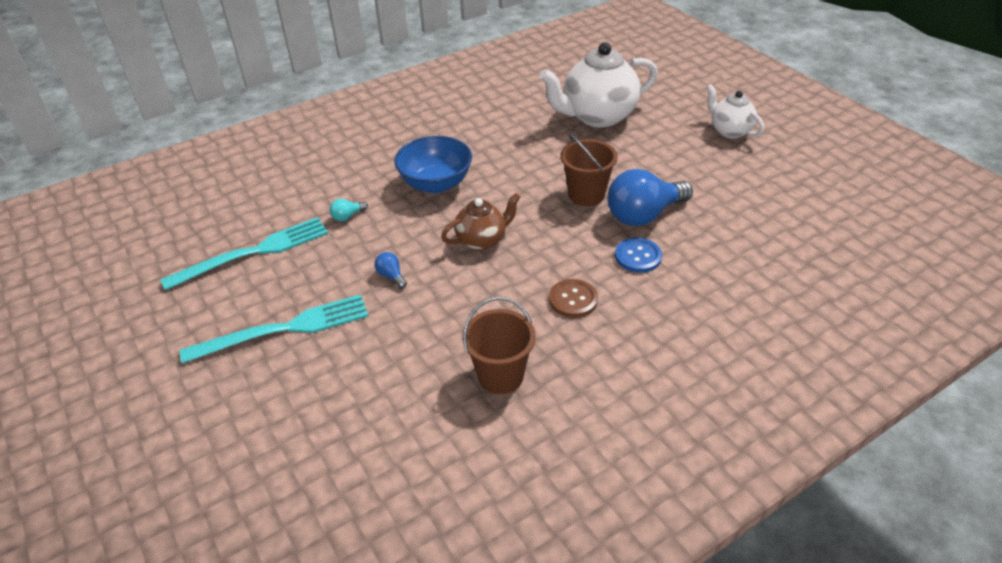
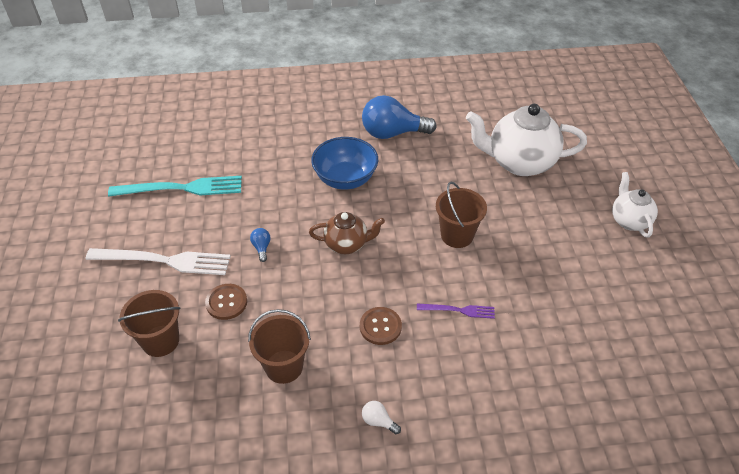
camera: 25 degrees right, 5 degrees up
(284, 329) = (164, 261): turquoise fork -> white fork
(339, 409) = (160, 341): none -> brown bucket
(347, 216) = (263, 183): turquoise light bulb -> none
(390, 341) = (226, 302): none -> brown button
(637, 383) = (378, 421): none -> white light bulb
(638, 256) = (459, 310): blue button -> purple fork
(643, 215) = (491, 274): blue light bulb -> blue light bulb (392, 133)

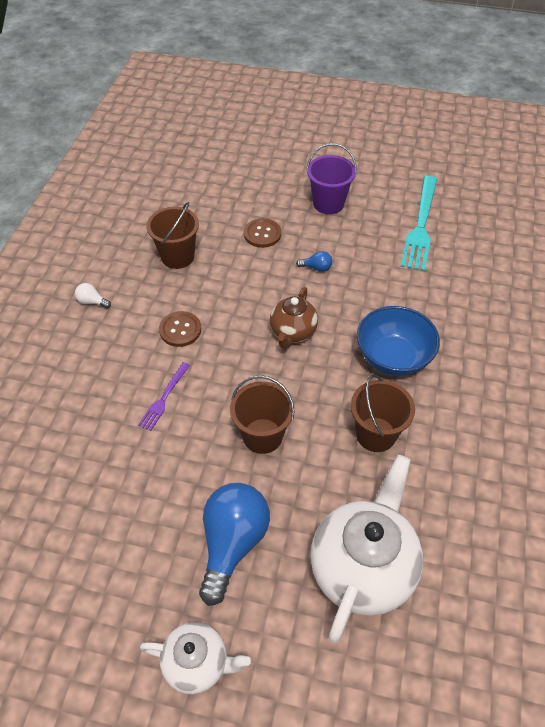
camera: 110 degrees right, 5 degrees up
(160, 341) = (243, 192): brown bucket -> brown bucket (375, 434)
(164, 261) = (328, 203): white fork -> purple bucket
(378, 421) = (92, 302): white light bulb -> white light bulb turned 120 degrees counterclockwise
(392, 133) = (466, 431): blue light bulb -> blue light bulb (233, 543)

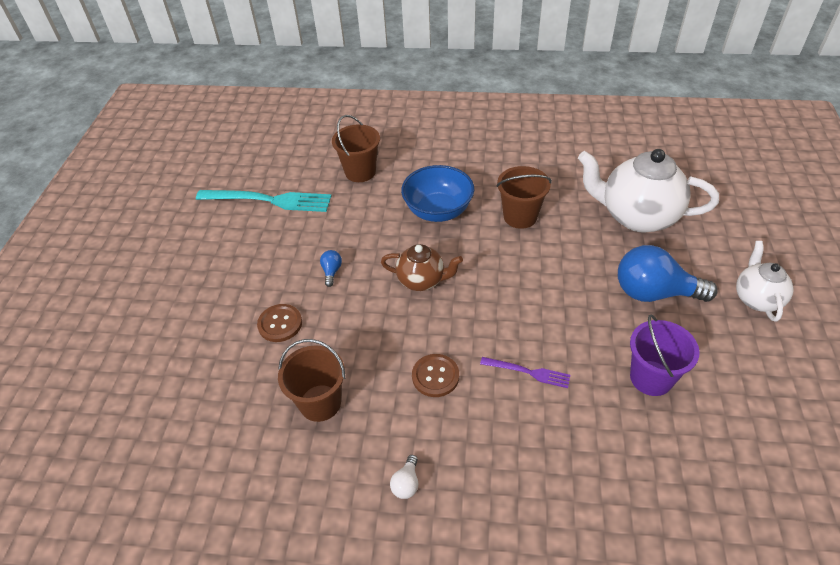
camera: 95 degrees left, 5 degrees down
(262, 436) = (546, 287): brown bucket -> brown bucket (360, 172)
(328, 203) = (230, 271): purple bucket -> purple bucket (651, 378)

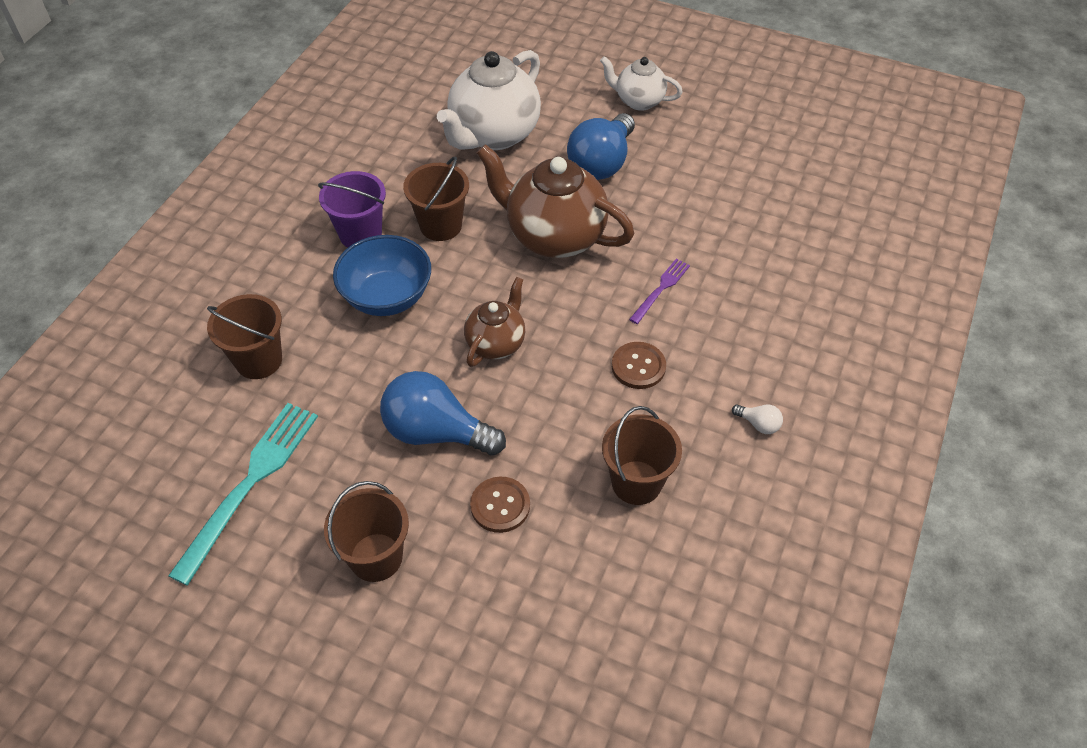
camera: 75 degrees left, 5 degrees up
(228, 272) = (376, 557): none -> brown bucket
(331, 271) = (436, 432): blue light bulb -> blue light bulb, size x2.43
(548, 284) = (554, 236): none -> brown teapot
(651, 378) = (699, 204): purple bucket -> purple bucket (360, 234)

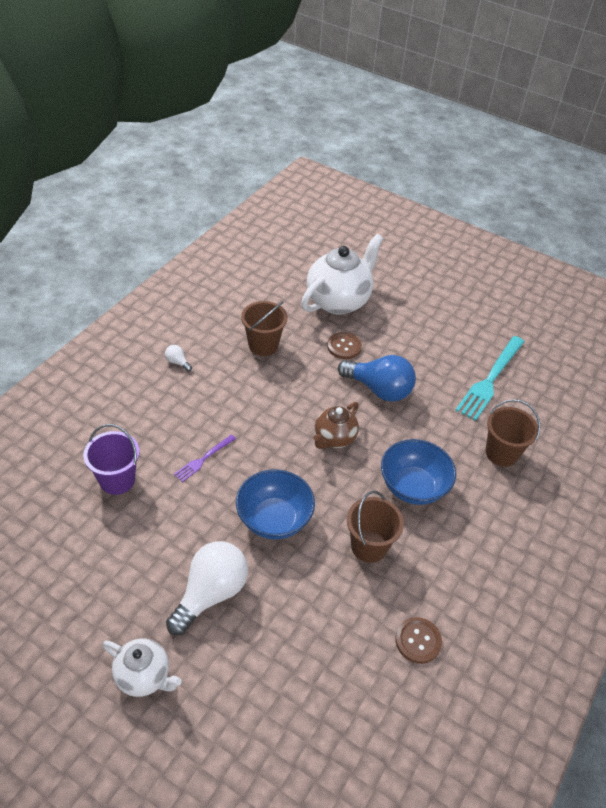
camera: 175 degrees left, 5 degrees down
(360, 234) = (438, 548): purple bucket -> purple bucket (117, 480)
(376, 557) = (414, 335): brown bucket -> none
(493, 135) = (309, 651): white teapot -> white teapot (338, 301)
(554, 236) = (274, 519): brown teapot -> blue bowl
(601, 163) = (211, 593): blue light bulb -> white light bulb
(638, 366) = (240, 407): brown button -> brown button (418, 641)

